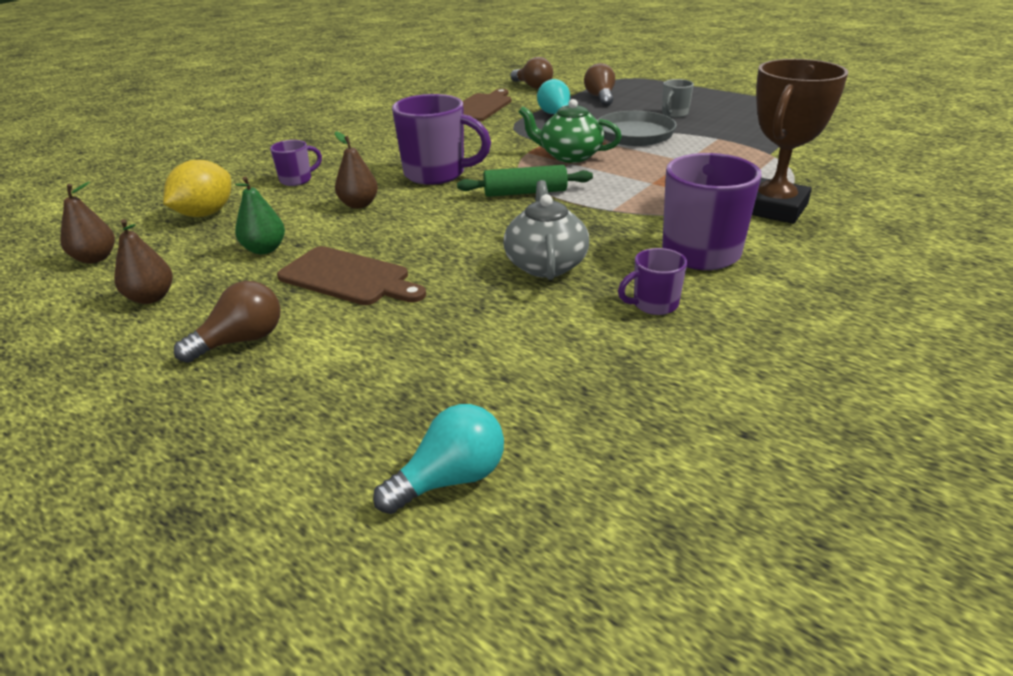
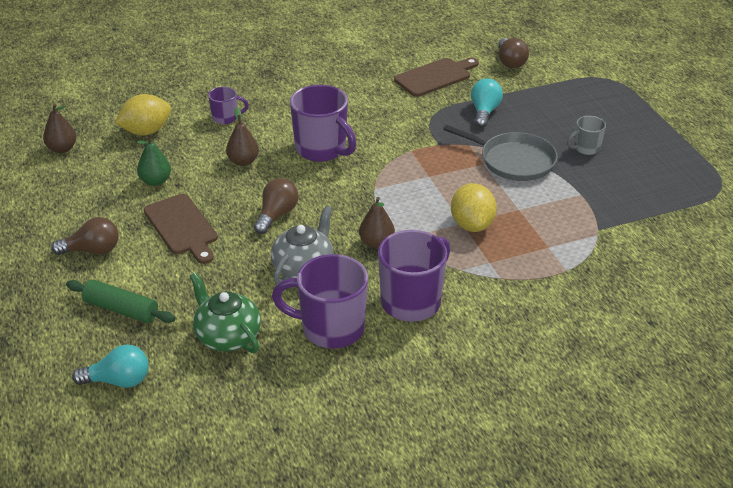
camera: 30 degrees right, 5 degrees up
(151, 298) = (70, 196): brown pear -> brown pear (376, 243)
(525, 192) = (362, 195): green rolling pin -> green rolling pin (121, 309)
(569, 156) = (437, 167): green teapot -> green teapot (227, 336)
(600, 98) = (550, 101): brown light bulb -> brown light bulb (276, 215)
(654, 304) = (330, 329): purple mug -> purple mug, size x1.95
(662, 181) = (472, 225): none -> yellow lemon
(773, 208) = (517, 286): brown trophy -> none

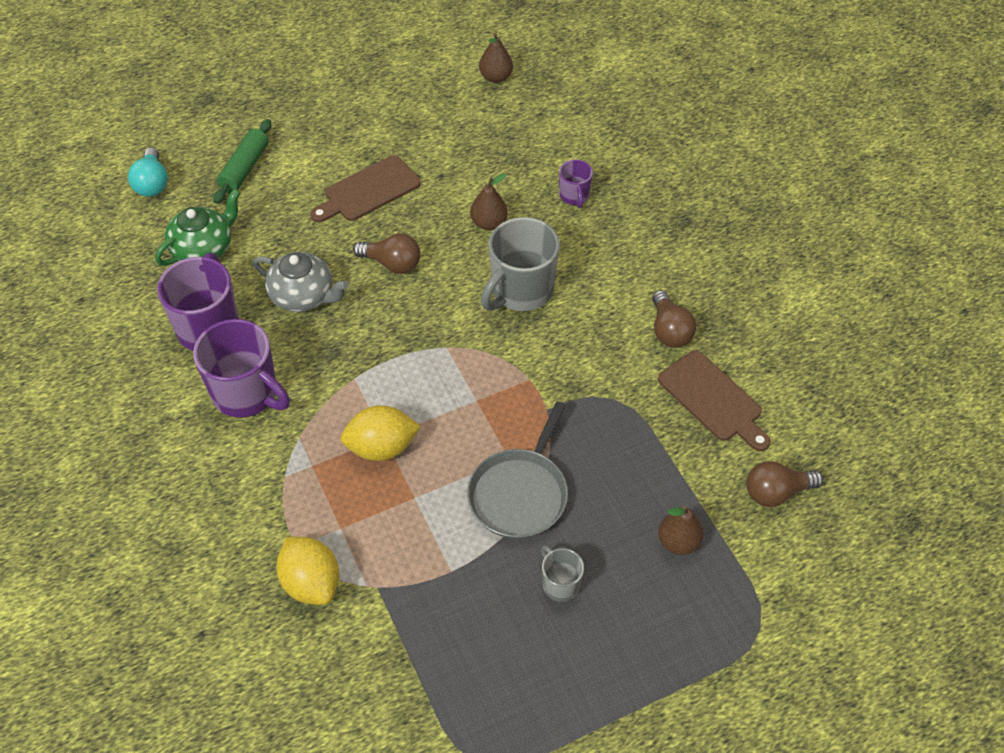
camera: 85 degrees right, 15 degrees up
(92, 250) = (330, 132): brown light bulb -> brown light bulb (669, 330)
(146, 131) = (537, 134): yellow lemon -> yellow lemon (311, 583)
(155, 181) = (445, 157): green pear -> none
(322, 149) = (521, 291): purple mug -> grey mug
(376, 243) = (345, 356): brown pear -> brown pear (678, 542)
(484, 112) = (633, 459): turquoise light bulb -> none

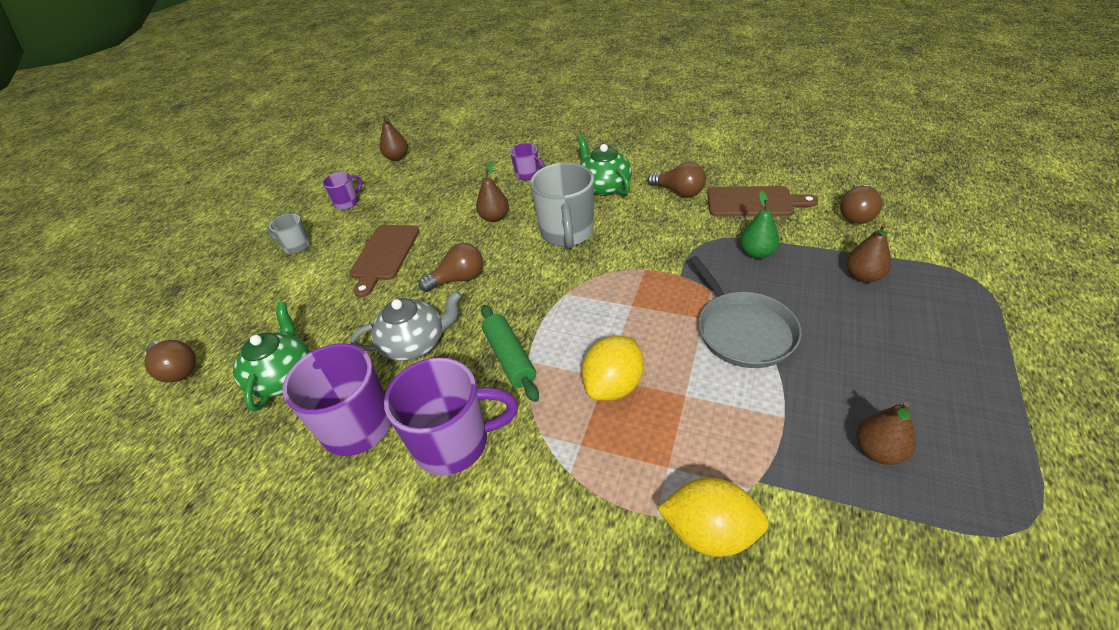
camera: 40 degrees left, 10 degrees down
(152, 183) = (177, 369): turquoise light bulb -> brown light bulb
(245, 168) = (260, 306): green rolling pin -> green rolling pin (510, 358)
(401, 104) = (347, 203): none -> purple mug
(471, 645) = (878, 451): none -> brown pear
(560, 584) = (853, 357): grey mug -> grey mug (296, 246)
(616, 268) = (604, 187): none -> green teapot
(633, 446) = (757, 253): none -> green pear

